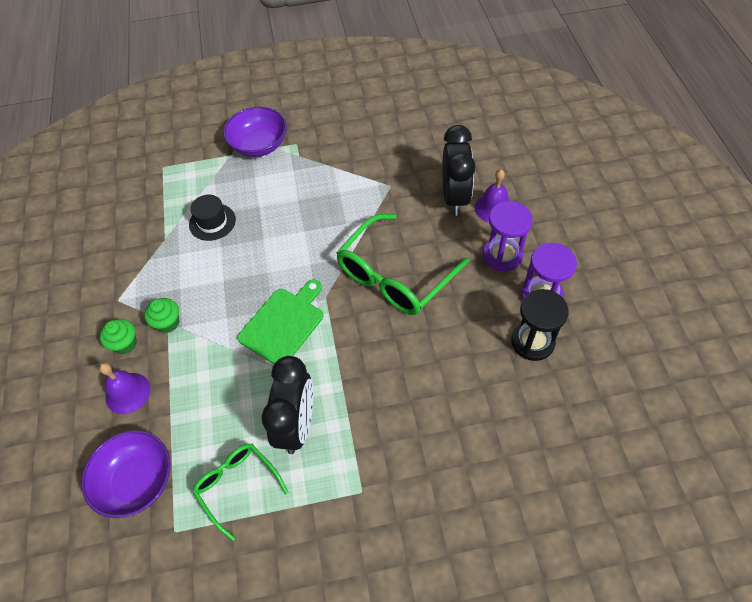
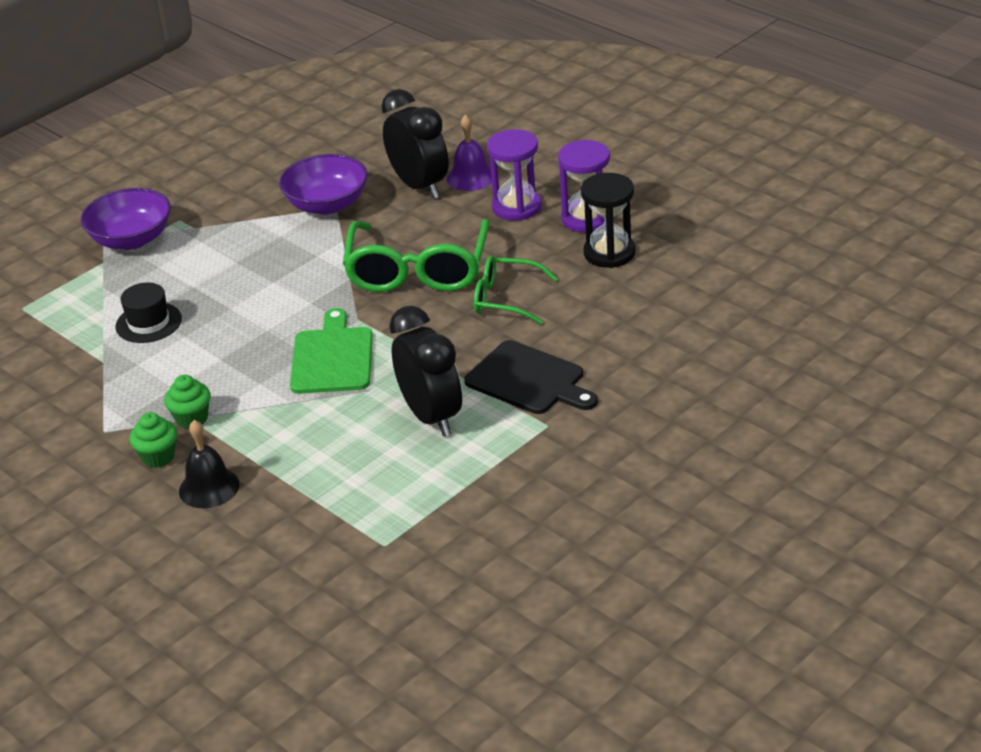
camera: 35 degrees left, 20 degrees down
(127, 393) = (209, 487): purple bell -> black bell
(137, 481) = (301, 536): purple bowl -> purple bowl (327, 204)
(237, 486) = (416, 484): green glasses -> green glasses (505, 299)
(384, 435) = (529, 380): none -> black cutting board

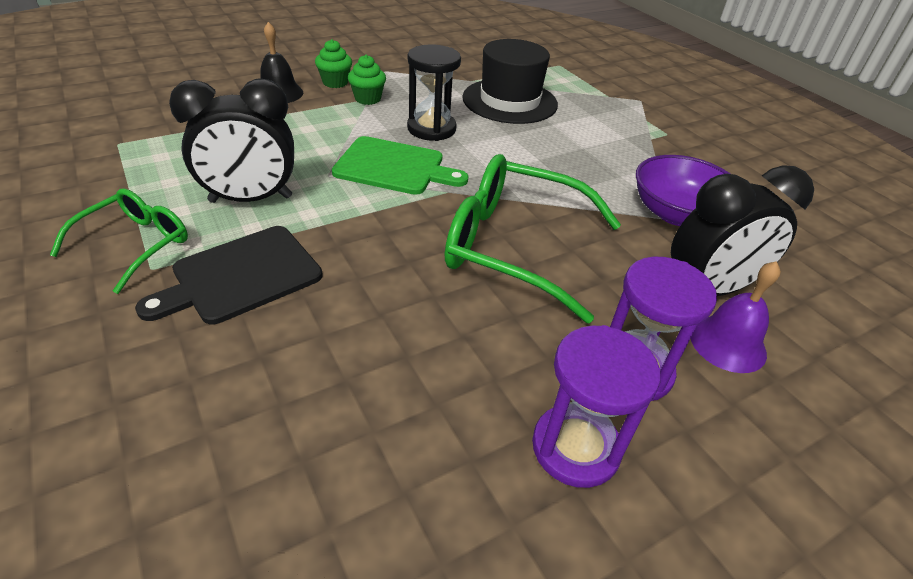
camera: 100 degrees right, 5 degrees up
(131, 239) = (640, 111): purple bowl -> none
(148, 323) = (509, 101): black hat -> black hat, size x1.72
(505, 299) = (413, 300): green glasses -> green glasses (135, 244)
(609, 253) = (462, 445): black hourglass -> black hourglass (431, 129)

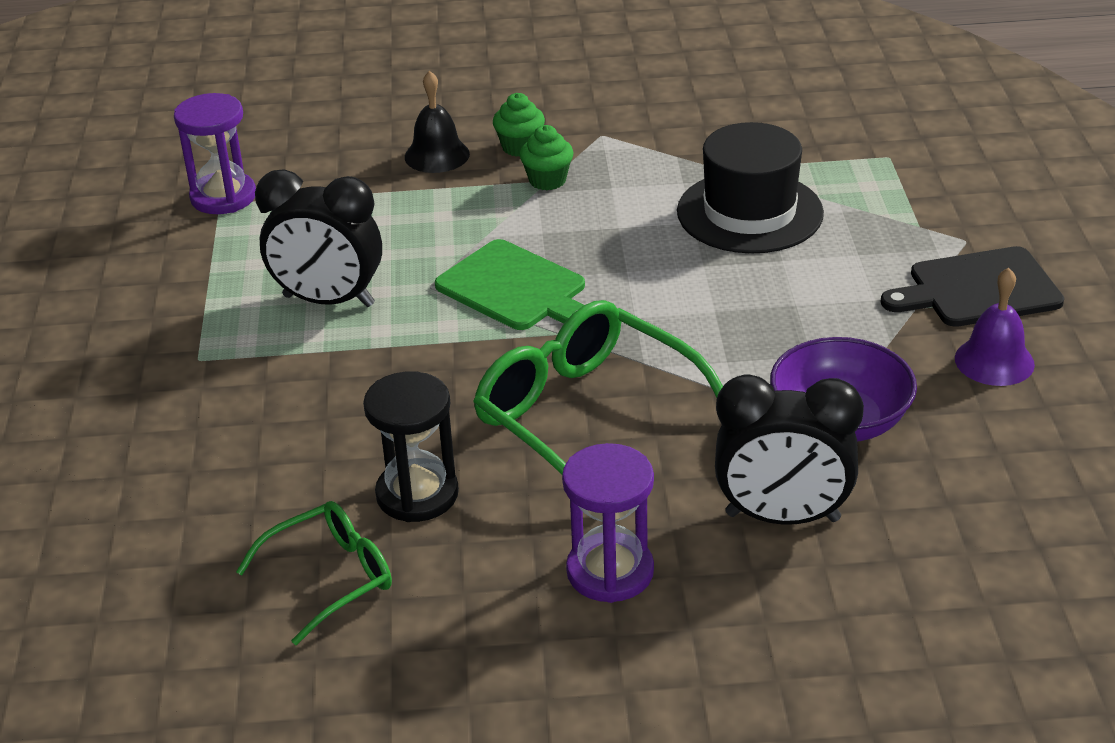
camera: 30 degrees right, 5 degrees down
(135, 244) = (194, 331): green glasses -> green glasses (331, 578)
(241, 276) = (277, 385): black cutting board -> black cutting board (978, 289)
(431, 129) = (602, 241): black hourglass -> black hourglass (417, 494)
(575, 447) = (491, 616): purple hourglass -> purple hourglass (223, 197)
(727, 343) = (745, 575): purple bell -> purple bell (994, 361)

